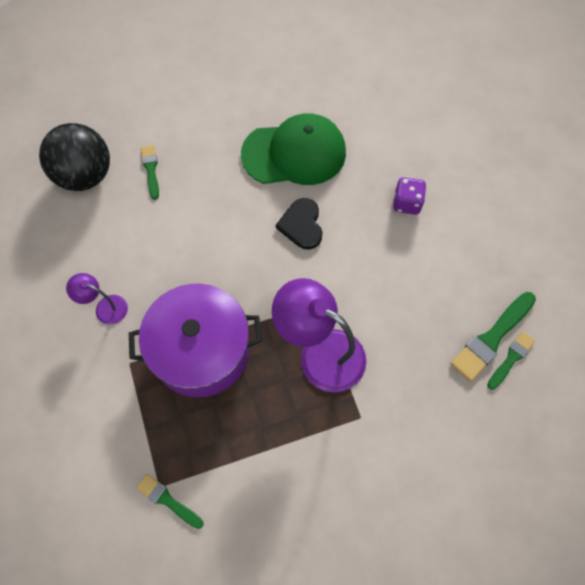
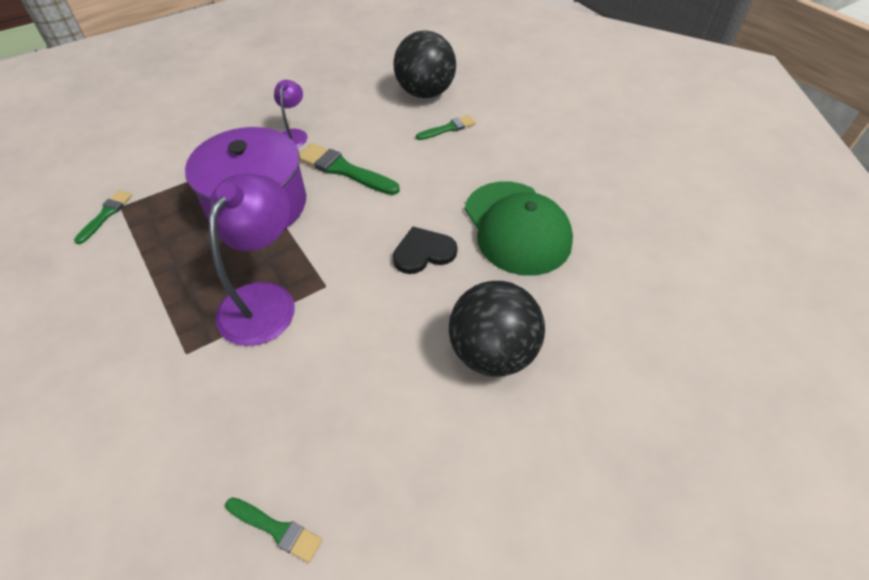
camera: 75 degrees right, 15 degrees down
(407, 203) = (492, 352): purple dice -> black ball
(491, 338) = (306, 495): green brush -> green brush (344, 170)

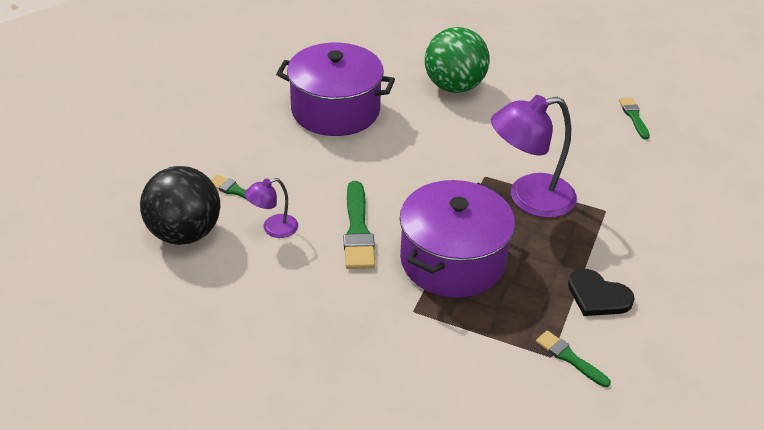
camera: 125 degrees left, 10 degrees down
(106, 215) = (569, 358): green brush -> green brush turned 60 degrees clockwise
(294, 134) = (339, 295): purple lamp -> purple lamp (273, 229)
(423, 252) = (405, 144): black heart -> black heart (598, 296)
(492, 352) = (454, 86): black ball -> green ball
(516, 227) = (335, 110): green cap -> purple pot

